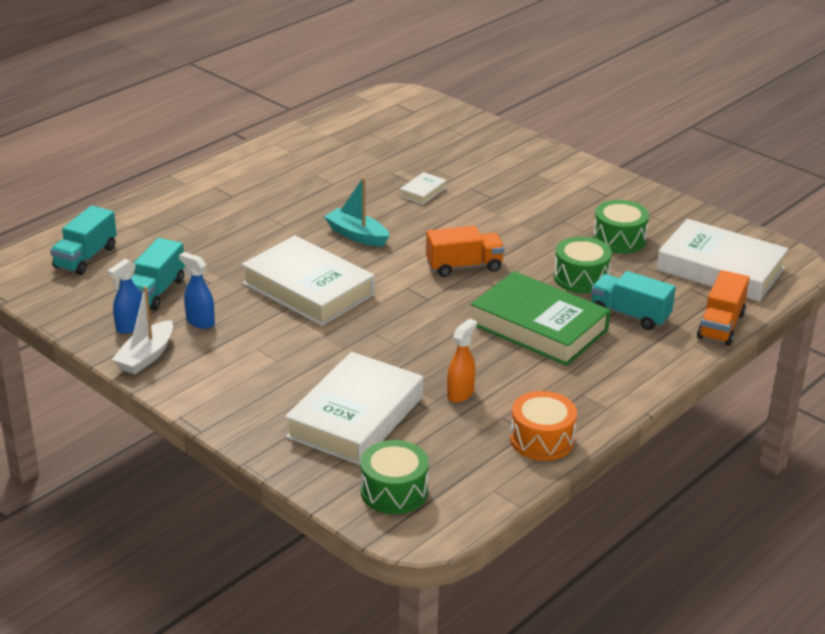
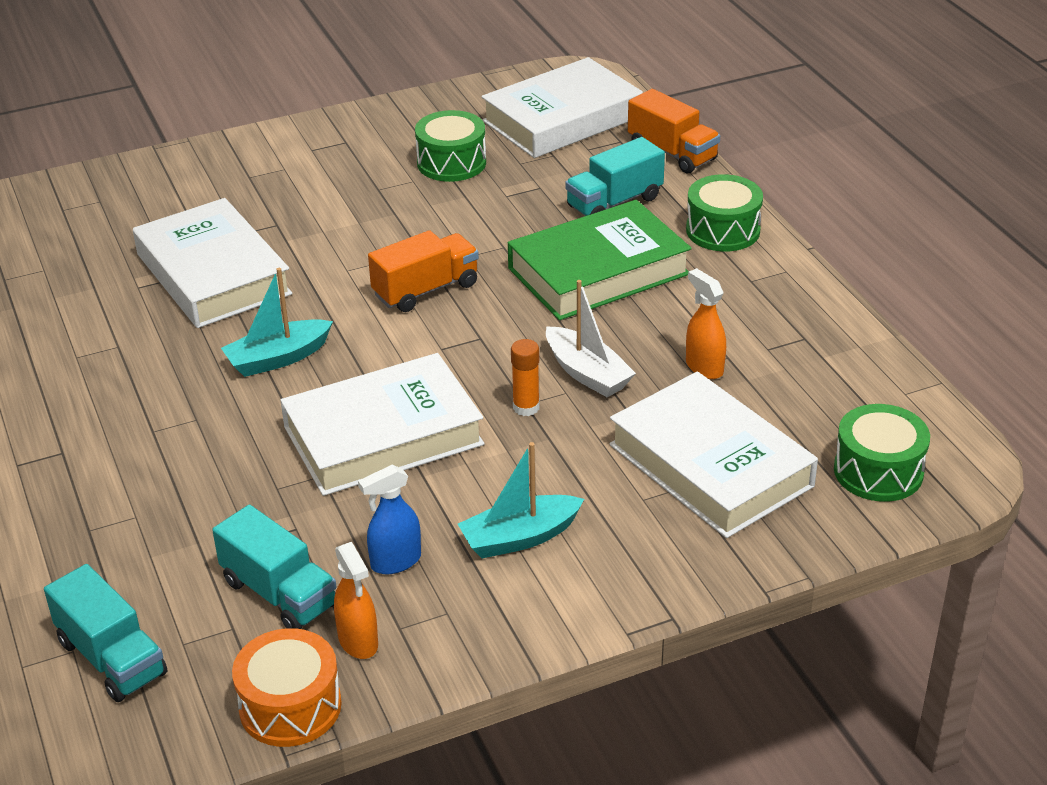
camera: 65 degrees left, 5 degrees up
(130, 326) = (358, 642): blue spray bottle -> orange spray bottle
(146, 356) = (453, 639): white boat -> white boat (587, 373)
(243, 359) = (520, 537): none -> turquoise boat
(368, 332) = (526, 407): none -> orange glue stick
(423, 192) = (213, 274): white book -> white book, size x2.39
(464, 266) = (425, 290): orange truck -> orange truck turned 45 degrees clockwise
(542, 440) = (825, 332): orange drum -> orange drum (290, 706)
(581, 278) = (515, 212): green drum -> green drum (723, 230)

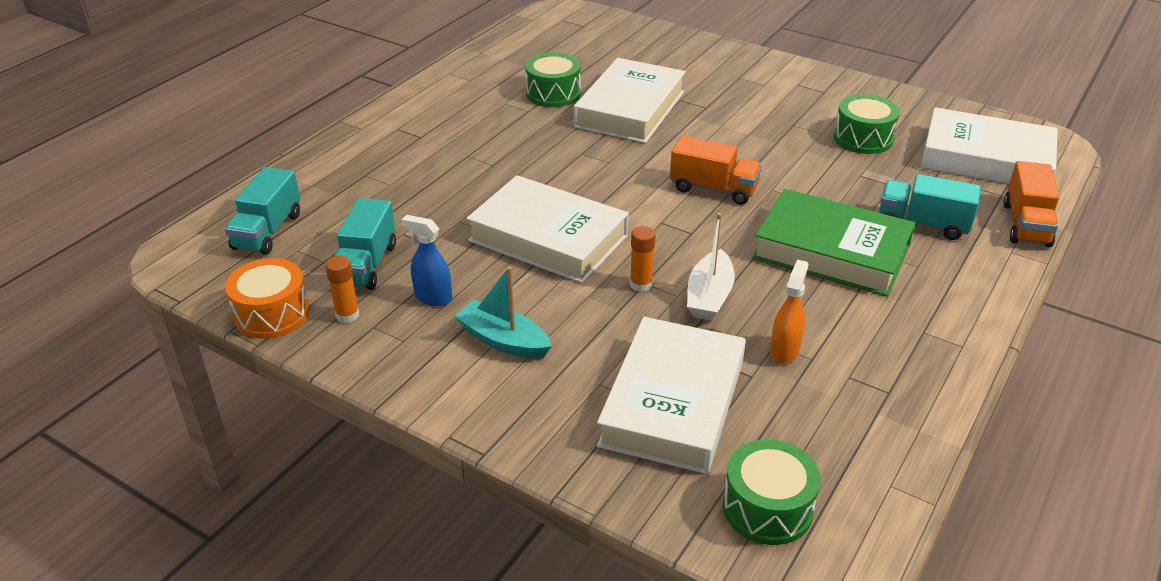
camera: 55 degrees right, 0 degrees up
(278, 358) = (578, 166): turquoise boat -> none
(358, 642) = (347, 315): orange spray bottle -> orange glue stick
(723, 230) = (966, 290): green drum -> green drum (553, 93)

